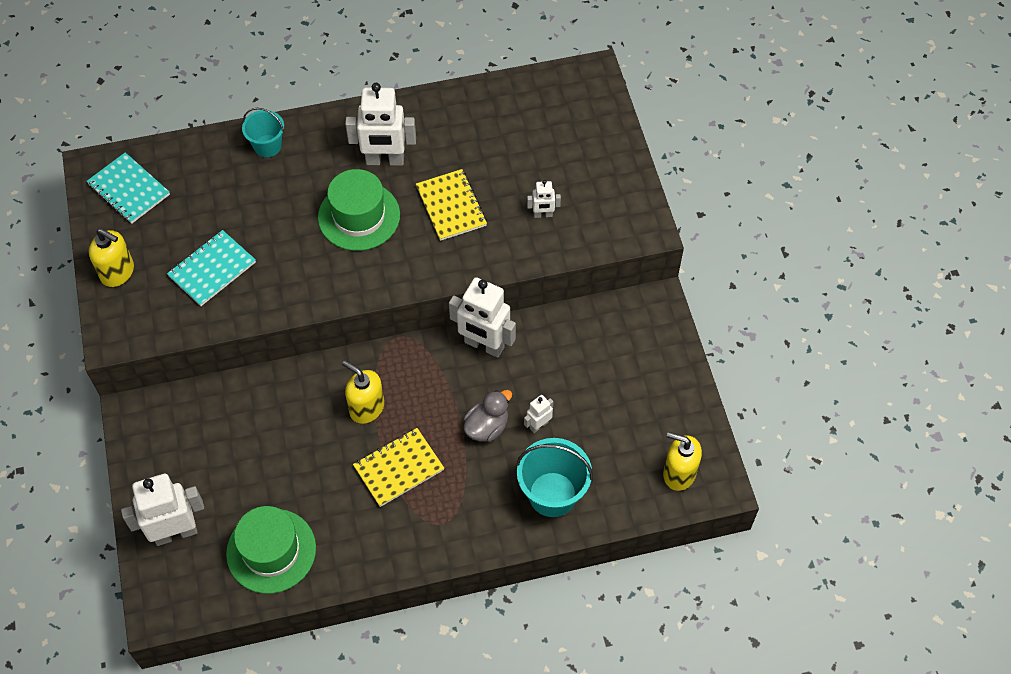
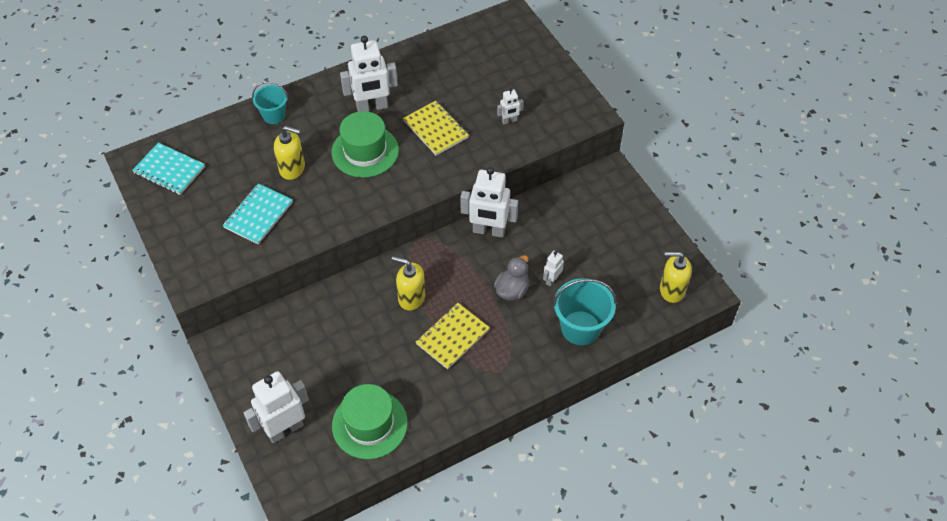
camera: 15 degrees left, 5 degrees down
(118, 272) = (180, 234): yellow soap dispenser -> yellow soap dispenser (292, 168)

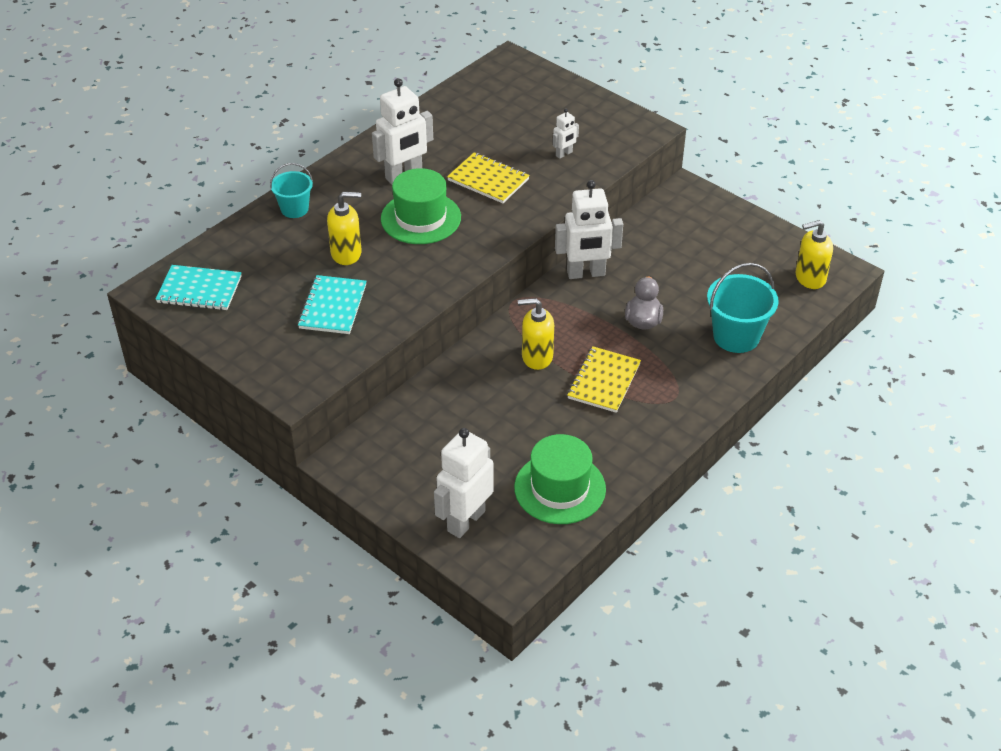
camera: 20 degrees left, 10 degrees down
(552, 279) = (680, 301): white robot -> none

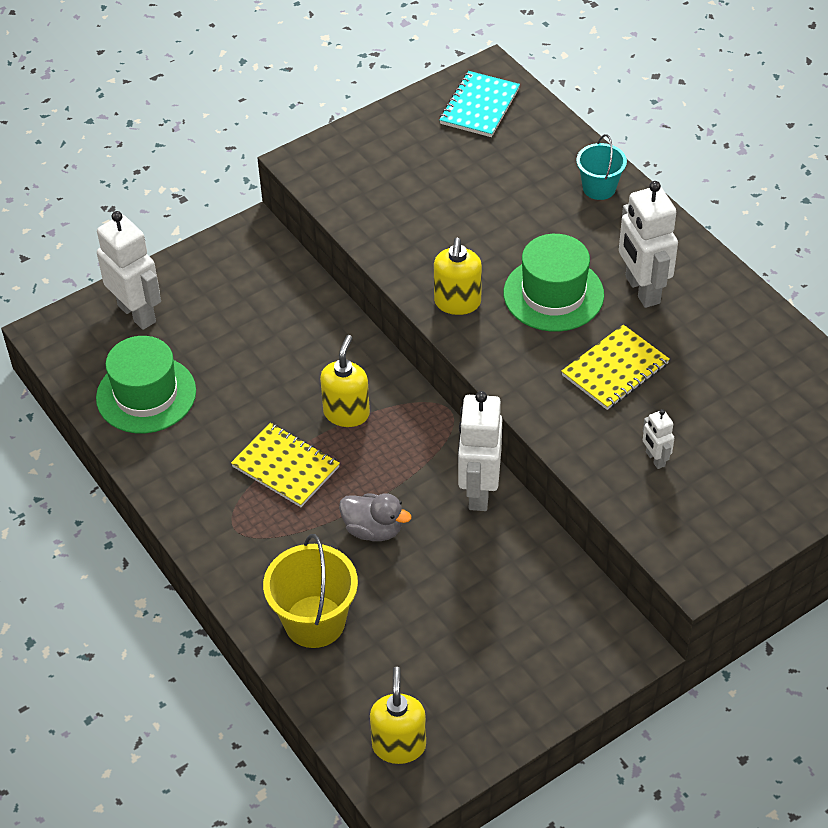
camera: 105 degrees right, 5 degrees up
(333, 306) = (419, 203): turquoise notebook -> none
(346, 253) = (505, 223): yellow soap dispenser -> yellow soap dispenser (457, 303)
(736, 336) = (314, 621): turquoise bucket -> yellow bucket

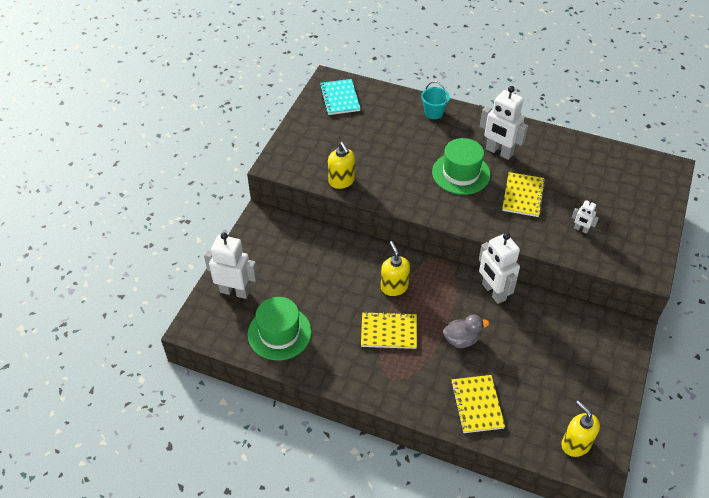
camera: 35 degrees left, 0 degrees up
(314, 621) = (477, 405): yellow bucket -> yellow notebook
(457, 303) = (419, 199): yellow soap dispenser -> yellow soap dispenser (341, 181)

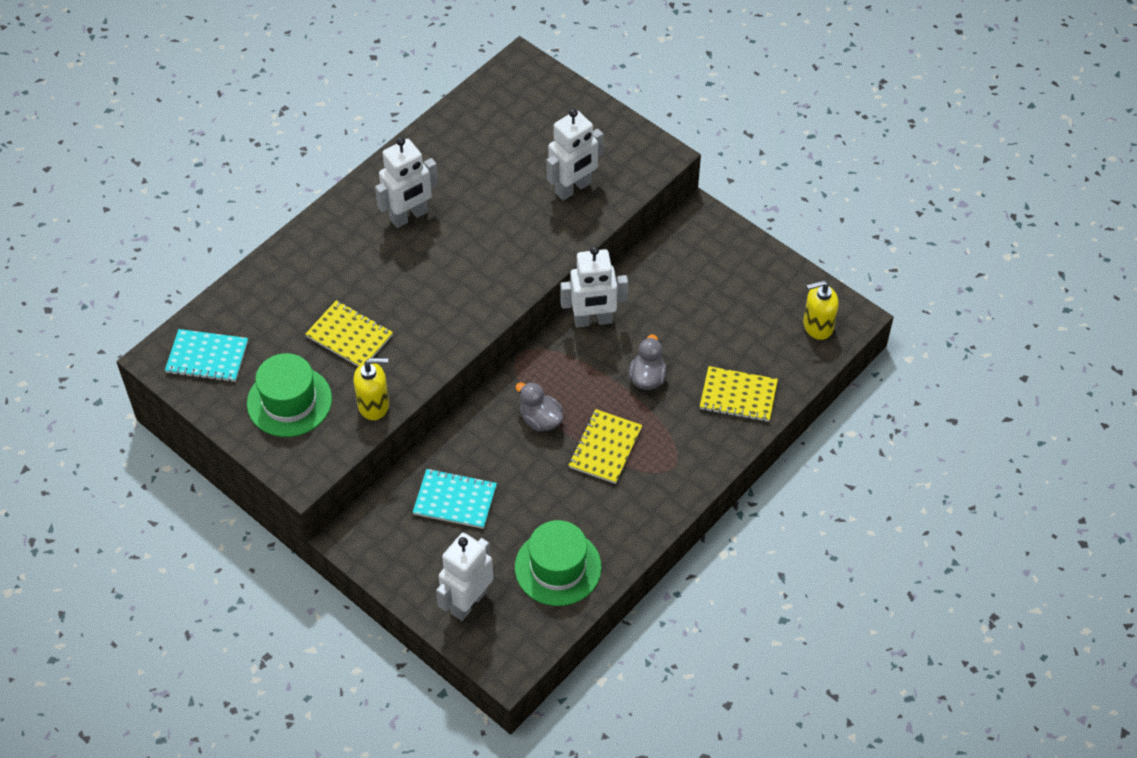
camera: 70 degrees left, 5 degrees up
(309, 260) = (455, 500): none -> turquoise notebook
(394, 287) = (540, 420): yellow soap dispenser -> grey duck
(433, 113) = (298, 258): turquoise bucket -> none
(461, 173) = (426, 270): green hat -> green hat (289, 401)
(523, 196) = (495, 221): yellow notebook -> yellow notebook (349, 336)
(581, 229) = (573, 188): white robot -> white robot, size x2.06

